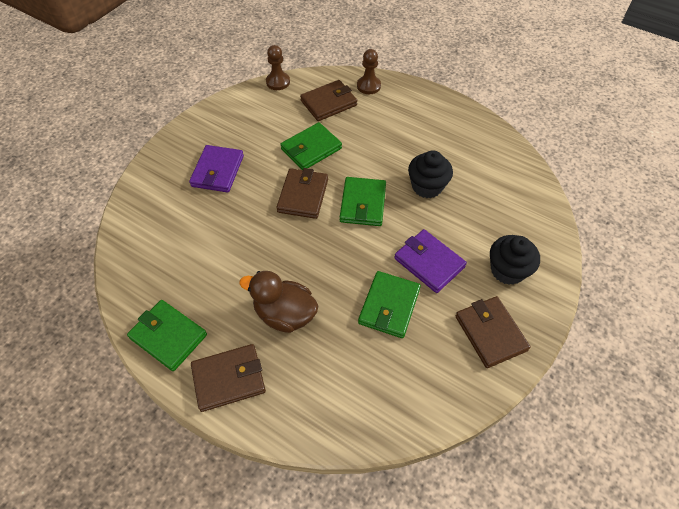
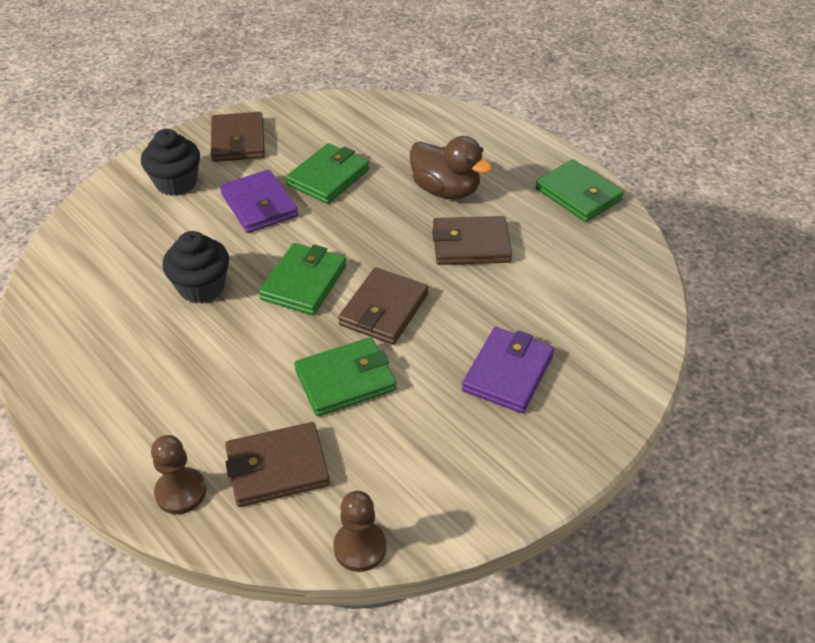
camera: 165 degrees left, 10 degrees down
(229, 379) = (514, 154): brown wallet -> brown wallet (471, 244)

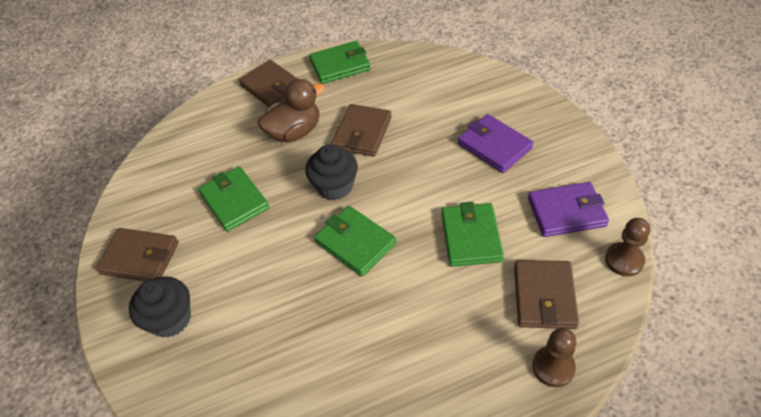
camera: 65 degrees left, 5 degrees up
(201, 287) = (327, 318): black cupcake -> black cupcake (335, 186)
(259, 205) = (242, 257): purple wallet -> purple wallet (566, 212)
(384, 309) = (407, 198): brown wallet -> brown wallet (272, 87)

